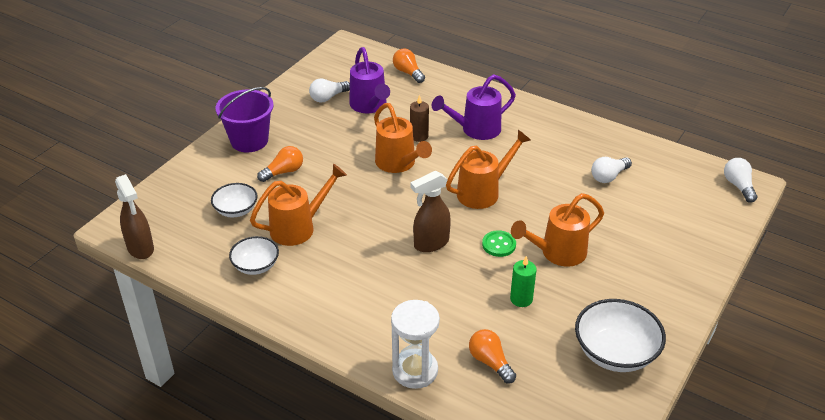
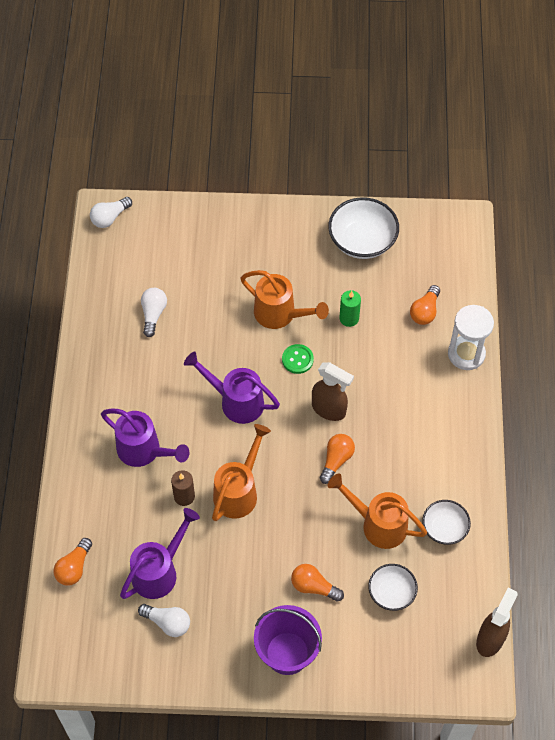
camera: 120 degrees left, 20 degrees up
(378, 227) = (336, 460): none -> orange light bulb
(483, 192) = (236, 401): orange watering can -> purple watering can
(608, 176) = (153, 314): white light bulb -> white light bulb turned 105 degrees counterclockwise

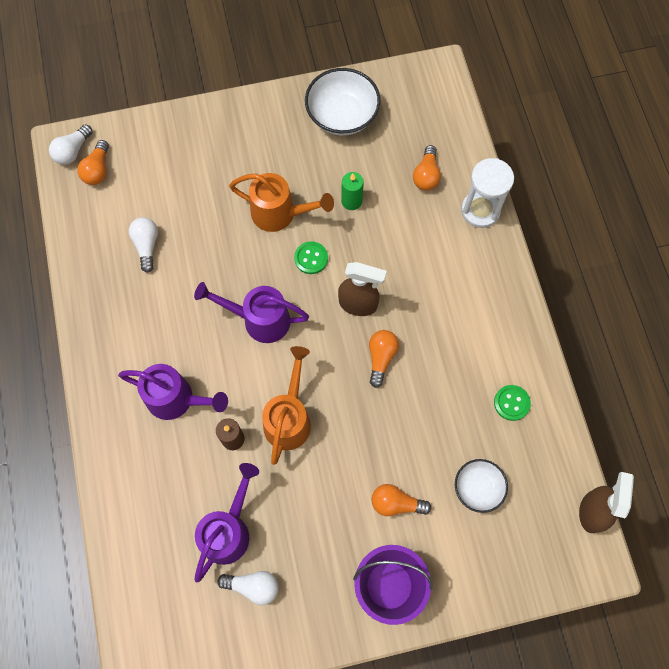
camera: 15 degrees left, 10 degrees up
(74, 568) = (135, 551): orange light bulb -> orange light bulb (98, 170)
(378, 524) = (443, 416): orange watering can -> none
(444, 528) = (511, 403): white bowl -> green button

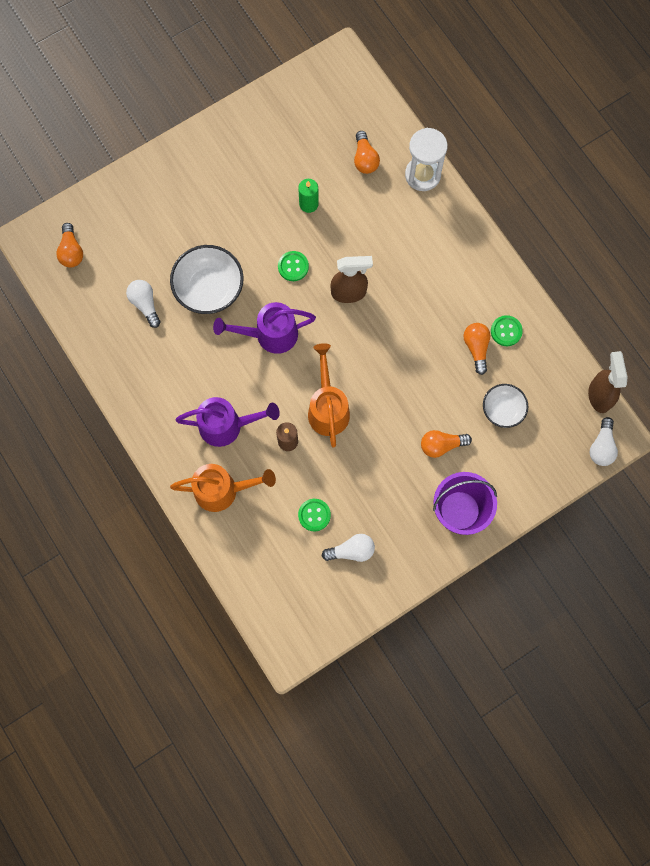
camera: 20 degrees left, 5 degrees up
(73, 151) = (41, 242): white light bulb -> white light bulb (601, 447)
(228, 530) = (314, 515): purple watering can -> green button
(279, 214) = (250, 236): orange watering can -> orange watering can (222, 490)
(342, 115) = (270, 128): white bowl -> white bowl (209, 288)
(381, 358) = (385, 331): orange light bulb -> orange light bulb (476, 348)

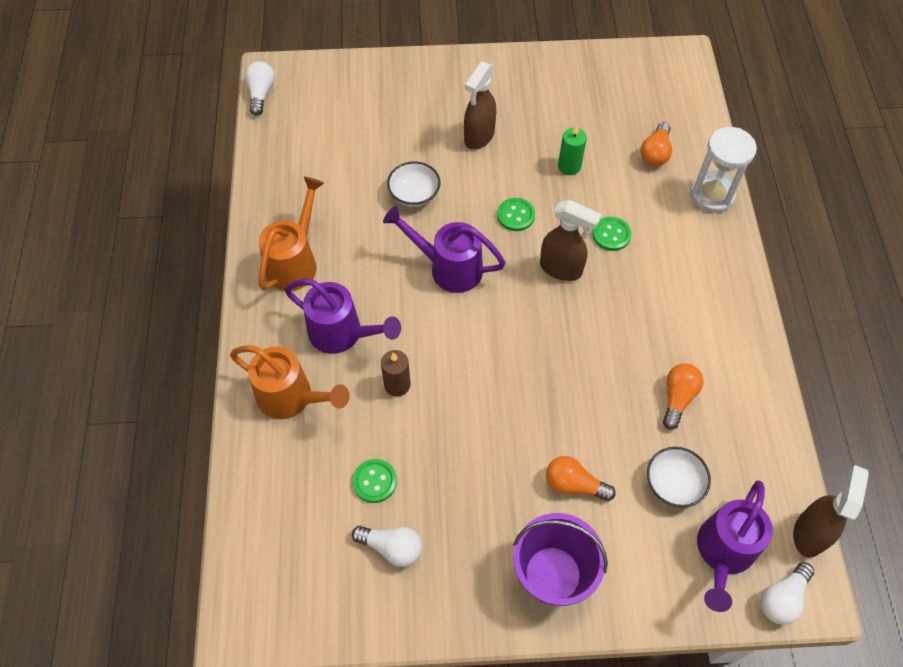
camera: 30 degrees right, 15 degrees down
(71, 251) = (303, 100): orange light bulb -> none
(145, 304) = (340, 178): white light bulb -> white light bulb (261, 94)
(209, 288) = (414, 194): white bowl -> white bowl, size x0.61
(227, 213) = (479, 137): none -> brown spray bottle
(328, 408) = (464, 373): orange watering can -> orange watering can (295, 262)
(506, 331) = (724, 398): green button -> green button (611, 235)
(554, 438) = (723, 553): none -> purple watering can

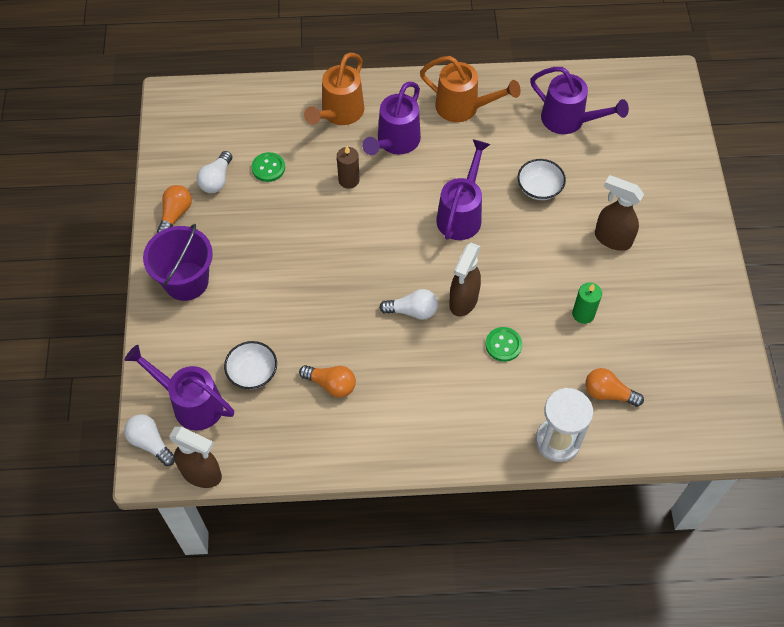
camera: 90 degrees right, 0 degrees up
(261, 94) = (643, 71): white light bulb -> white light bulb (412, 311)
(323, 163) = (569, 120): none -> purple watering can
(515, 215) = (521, 267): green button -> none
(574, 484) = (257, 300): orange light bulb -> orange light bulb (175, 214)

